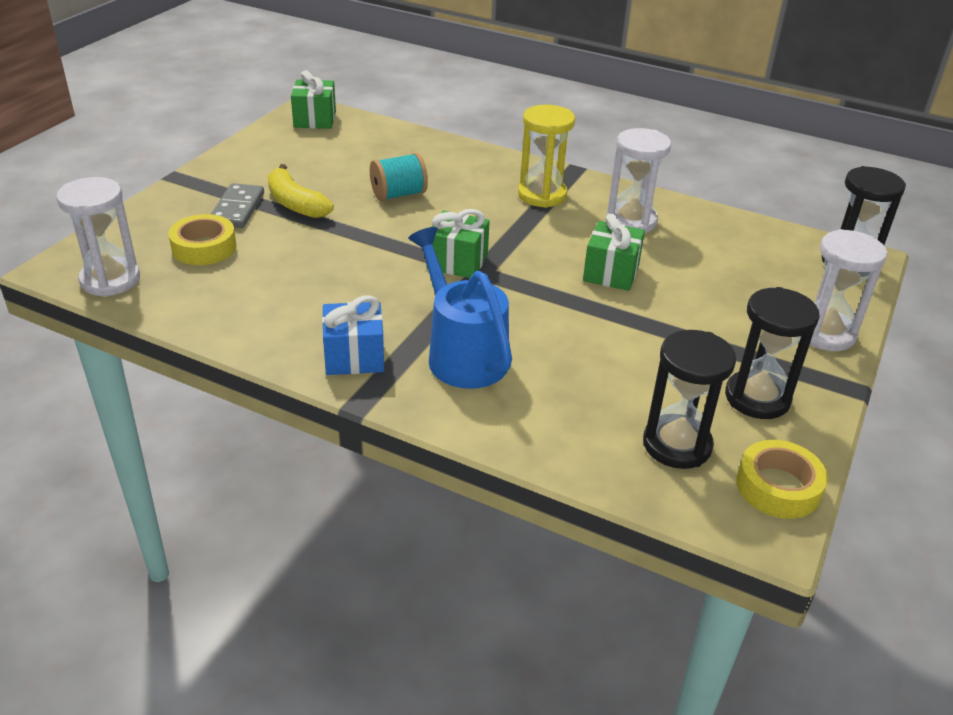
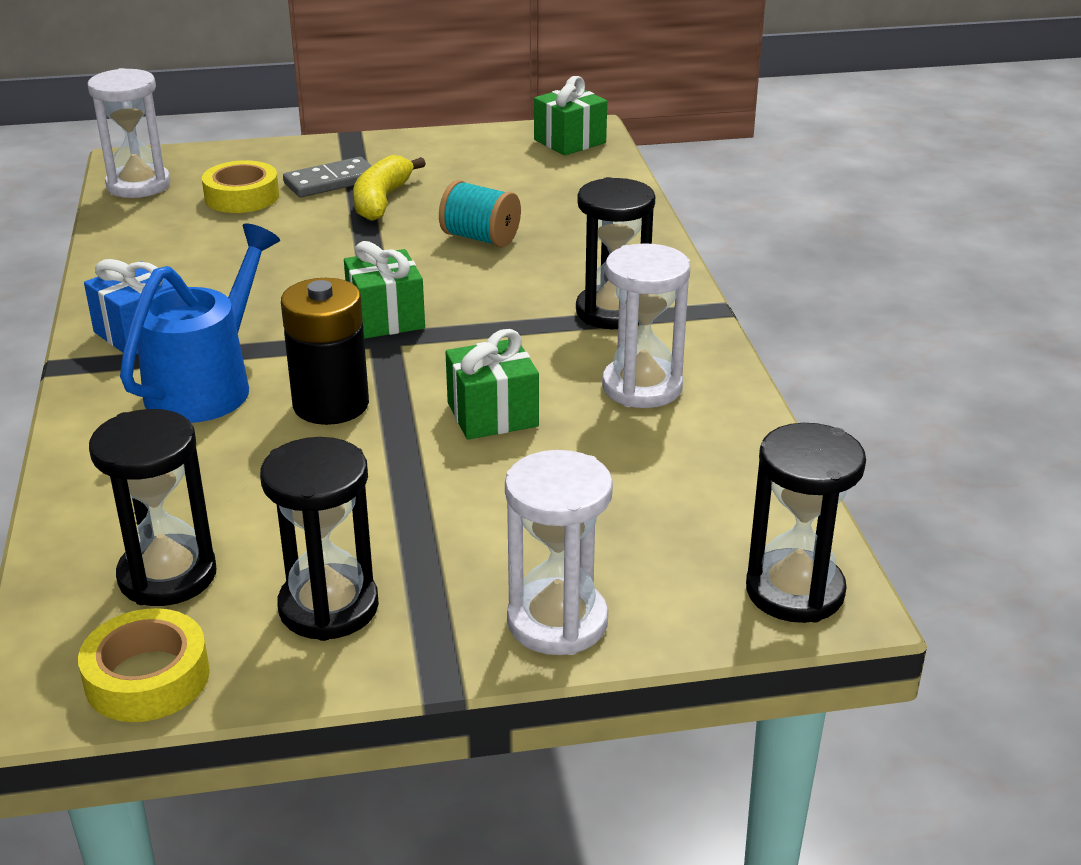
camera: 55 degrees right, 5 degrees down
(540, 318) = (331, 404): none -> black battery
(542, 195) = (612, 312): yellow hourglass -> black hourglass

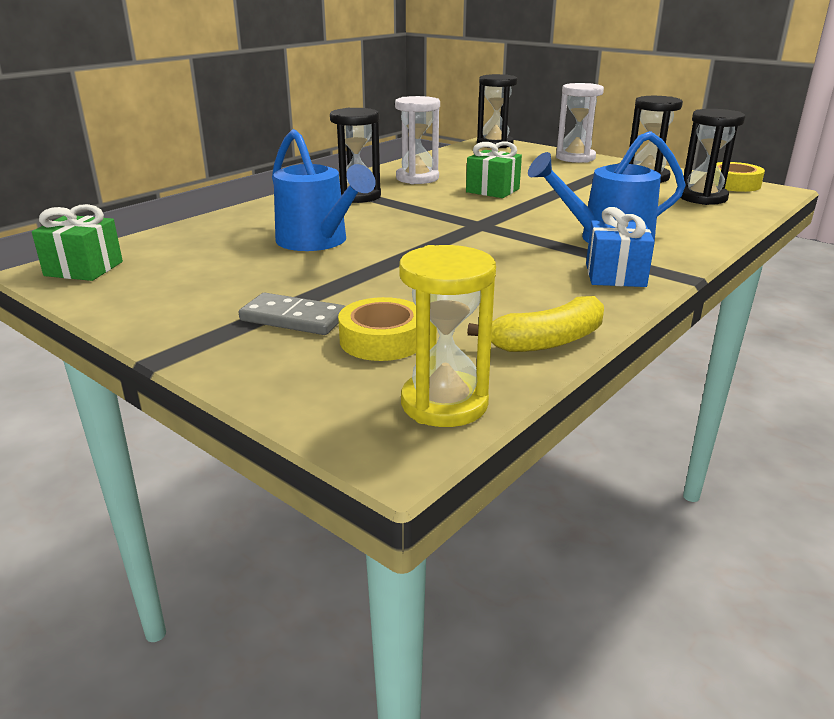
camera: 130 degrees left, 5 degrees down
(138, 185) = (444, 404): white hourglass -> yellow hourglass
(331, 404) = (555, 214): black battery -> none
(382, 200) = (303, 287): yellow banana -> yellow banana (547, 341)
(386, 318) = (460, 230): green gift -> none
(480, 238) = (318, 242): turquoise spool -> blue watering can

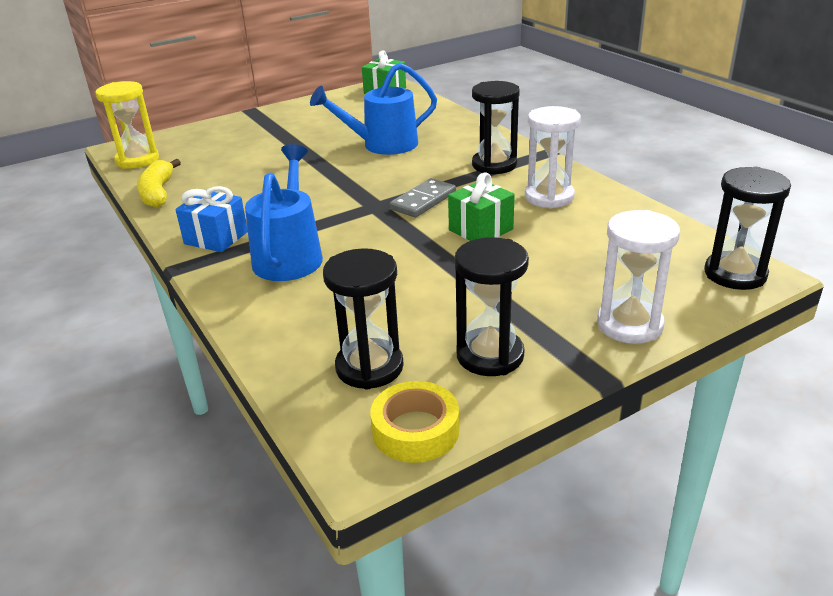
camera: 110 degrees right, 5 degrees up
(293, 318) = (263, 135): grey domino -> grey domino (423, 201)
(382, 340) = (213, 153): yellow tape -> none

